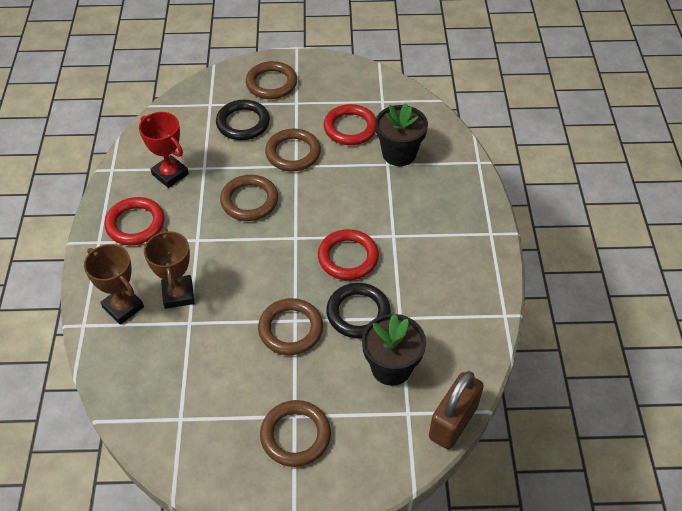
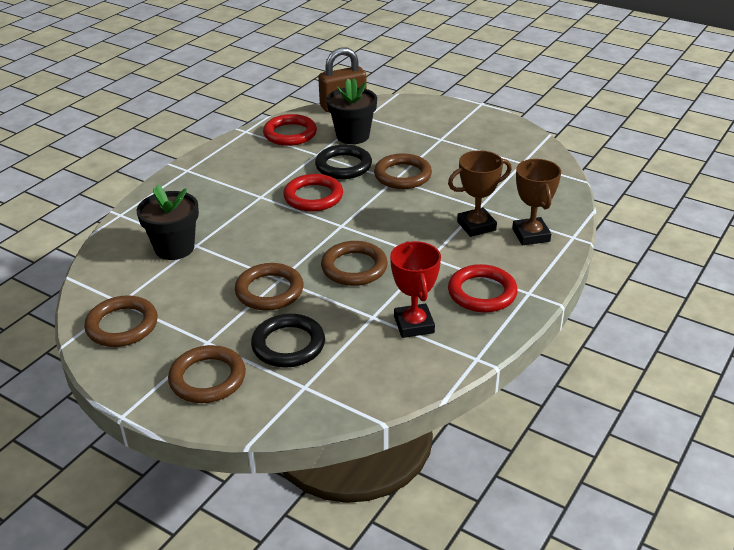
camera: 145 degrees left, 15 degrees down
(178, 294) = (476, 226): brown trophy -> brown trophy turned 45 degrees clockwise
(295, 435) = (448, 131): brown ring -> brown ring (122, 325)
(350, 128) = (186, 289): red ring -> red ring (290, 134)

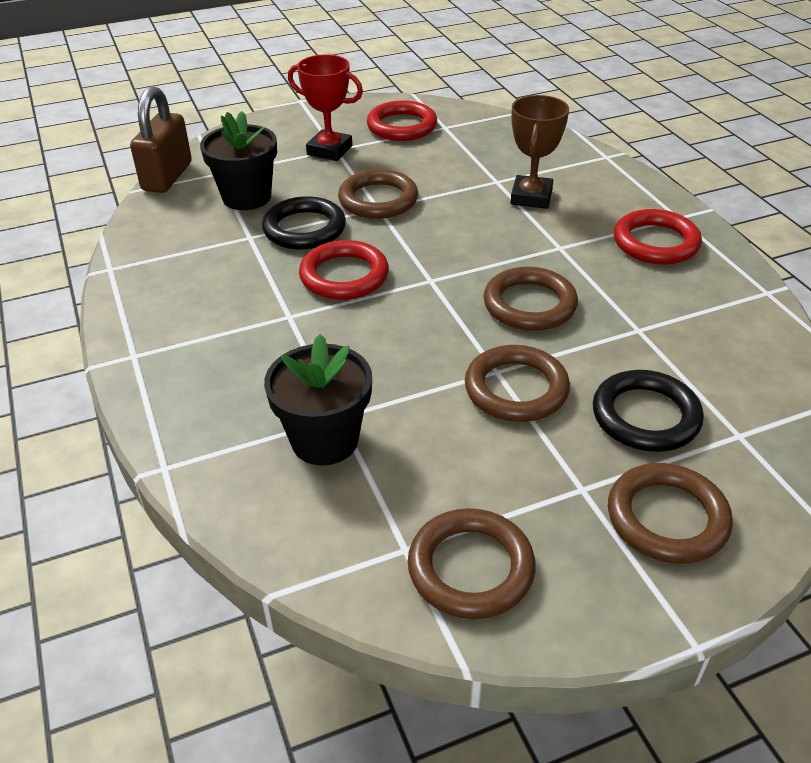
camera: 55 degrees left, 5 degrees up
(290, 134) = (173, 237): red ring -> red ring (402, 126)
(414, 325) = (678, 307): red trophy -> red trophy (329, 150)
(531, 235) = (581, 175): brown trophy -> none

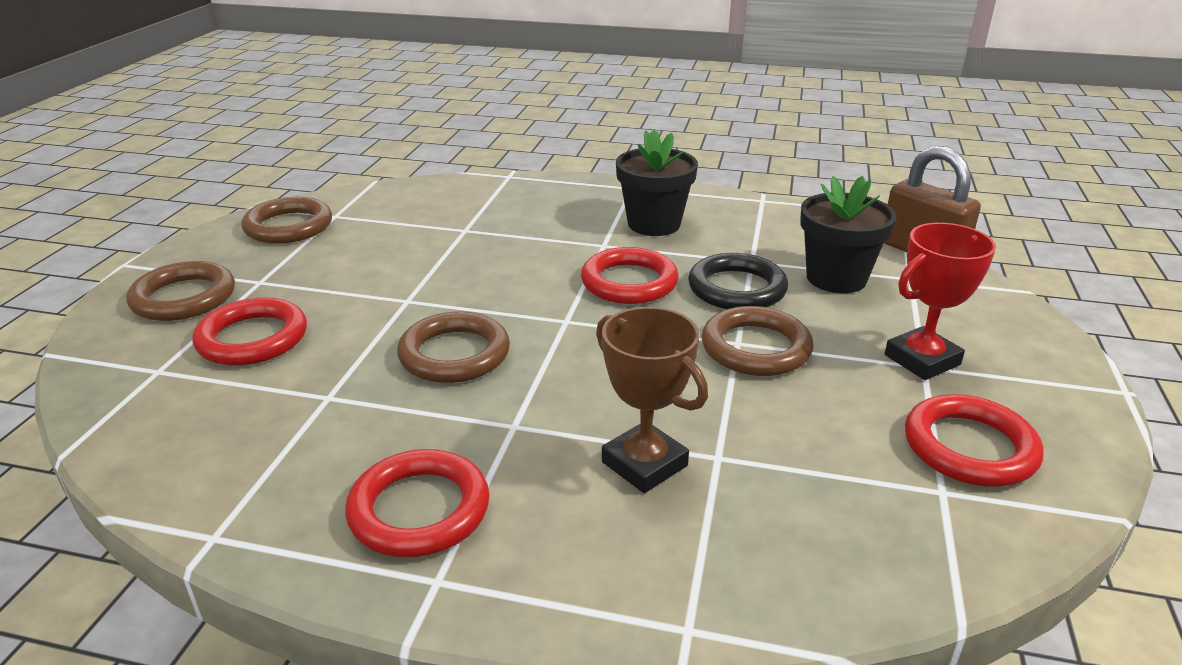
camera: 125 degrees right, 10 degrees down
(325, 440) = (452, 219): black flower pot -> black flower pot (654, 224)
(516, 389) = (376, 299): brown ring -> none
(645, 416) = (252, 338): black ring -> red ring

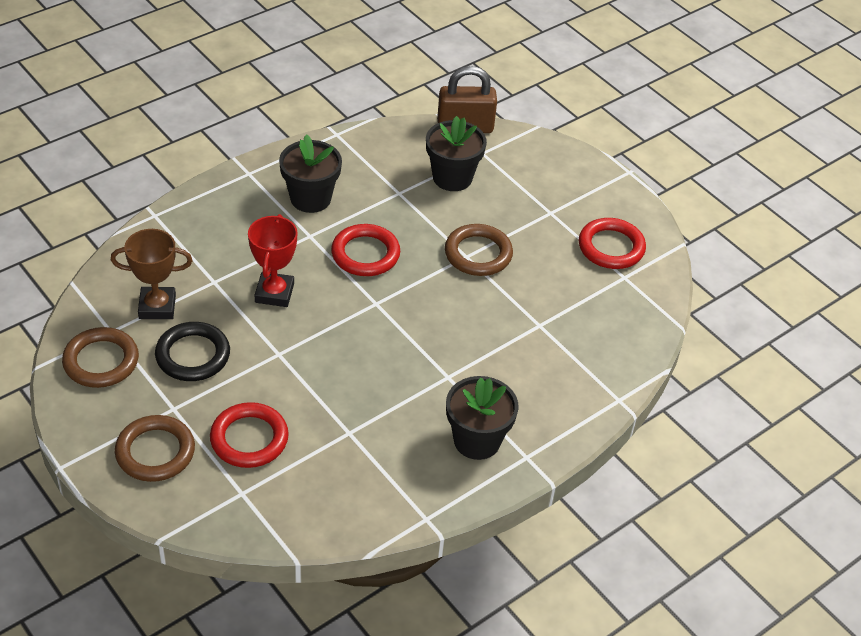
camera: 55 degrees left, 15 degrees up
(419, 510) = (477, 440): red ring -> black flower pot
(454, 354) = (361, 364): brown ring -> none
(644, 464) = (520, 351): brown trophy -> brown trophy (157, 307)
(737, 288) = (420, 220): black ring -> black ring (193, 355)
(922, 360) = (546, 209): red trophy -> red trophy (274, 293)

